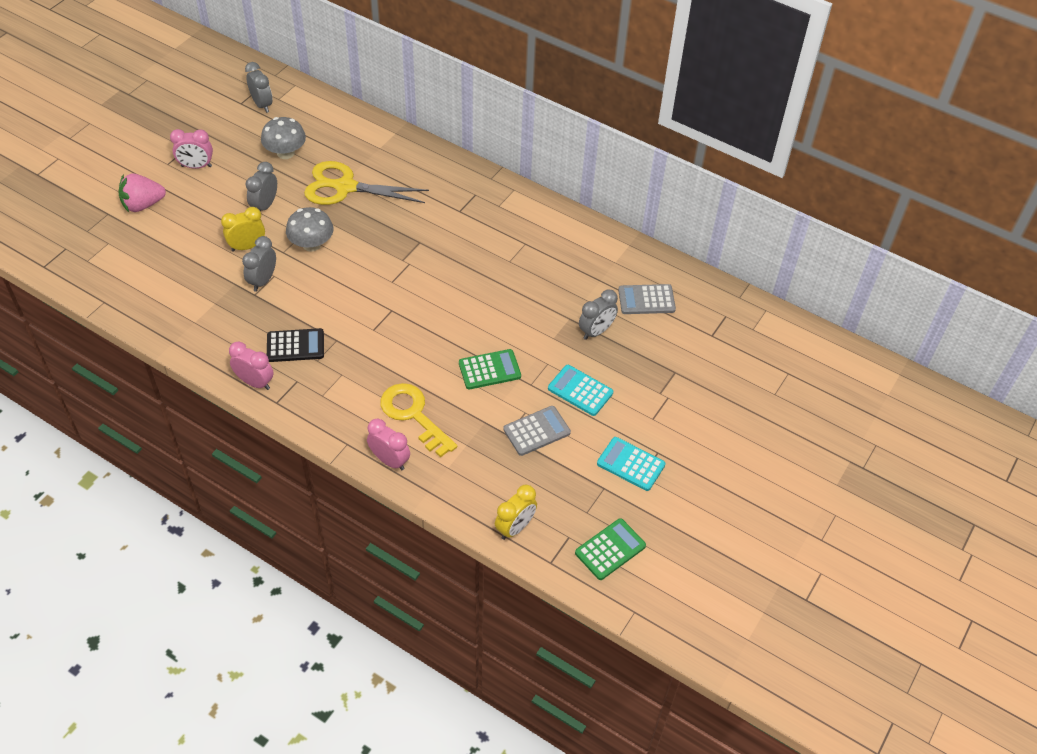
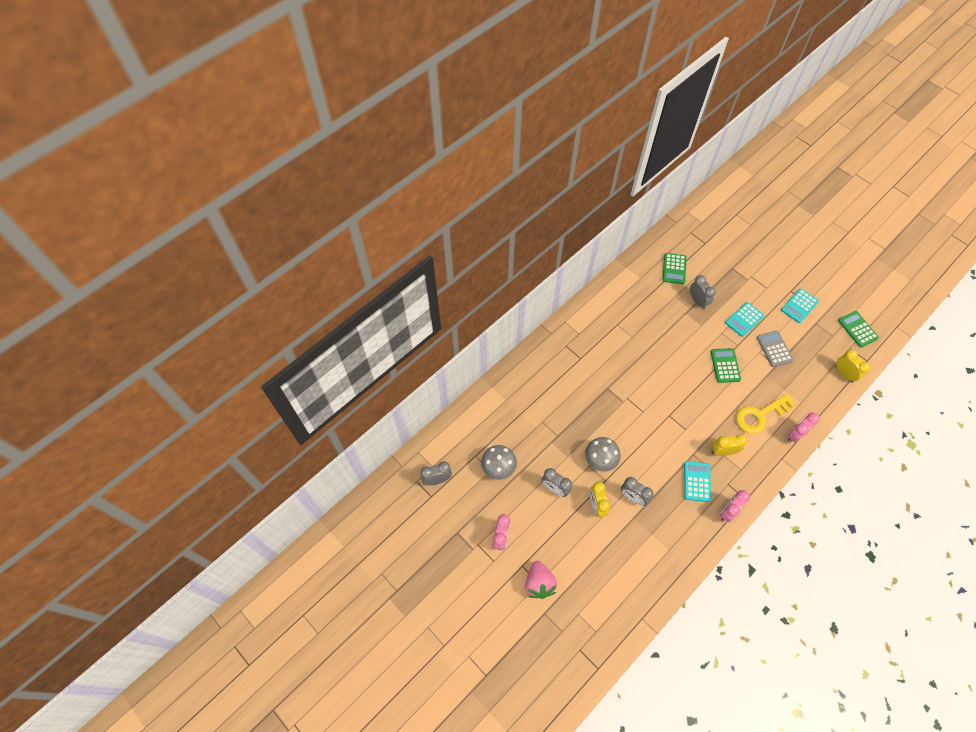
camera: 75 degrees left, 10 degrees up
(295, 346) = (696, 481): black calculator -> turquoise calculator
(345, 187) = (544, 429): yellow scissors -> none
(346, 373) = (722, 451): none -> yellow clock
(646, 300) = (674, 269): grey calculator -> green calculator

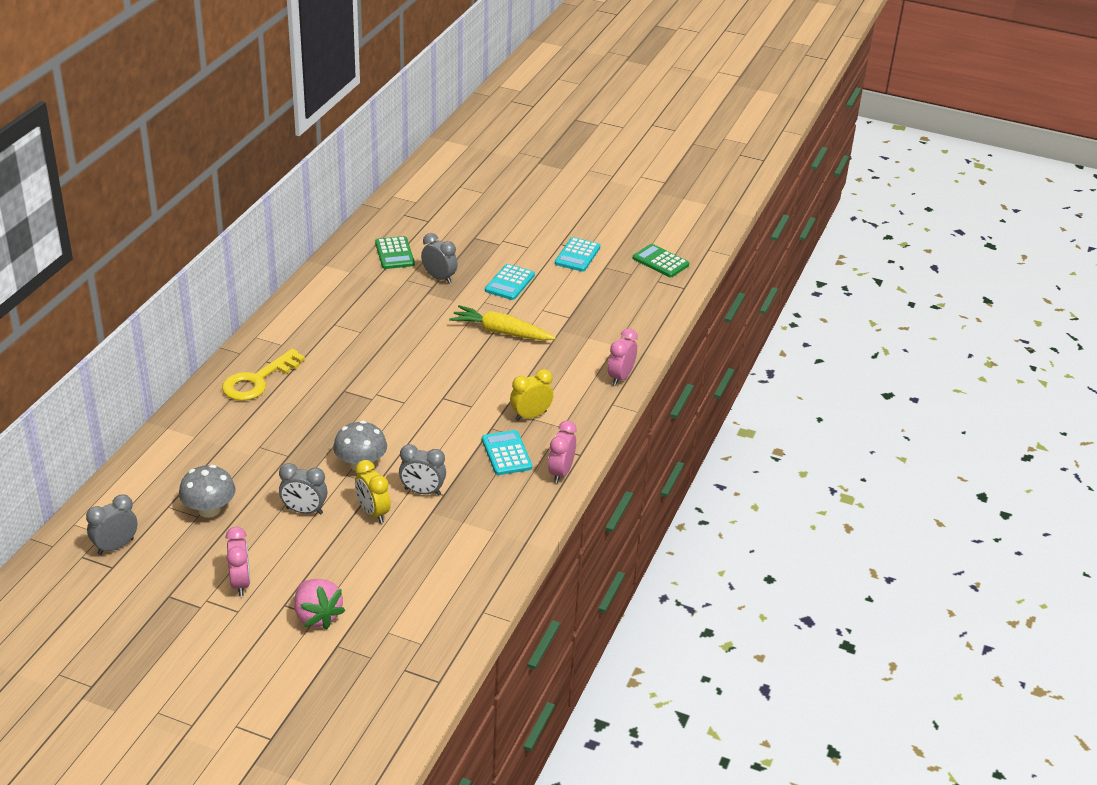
camera: 25 degrees left, 25 degrees down
(725, 365) = (501, 332): green calculator -> yellow carrot
(760, 415) = (567, 369): yellow key -> yellow key (258, 380)
(774, 349) = (560, 302): grey calculator -> none
(844, 374) = (660, 306): yellow clock -> none

